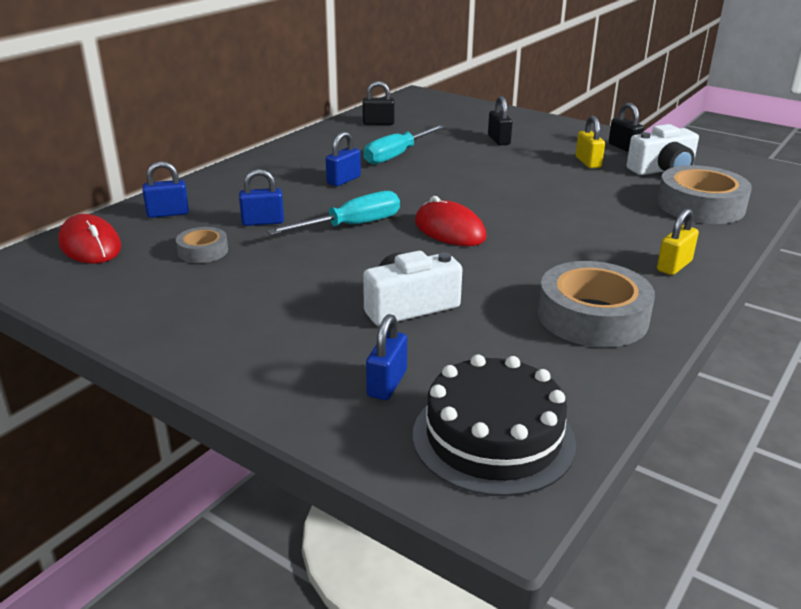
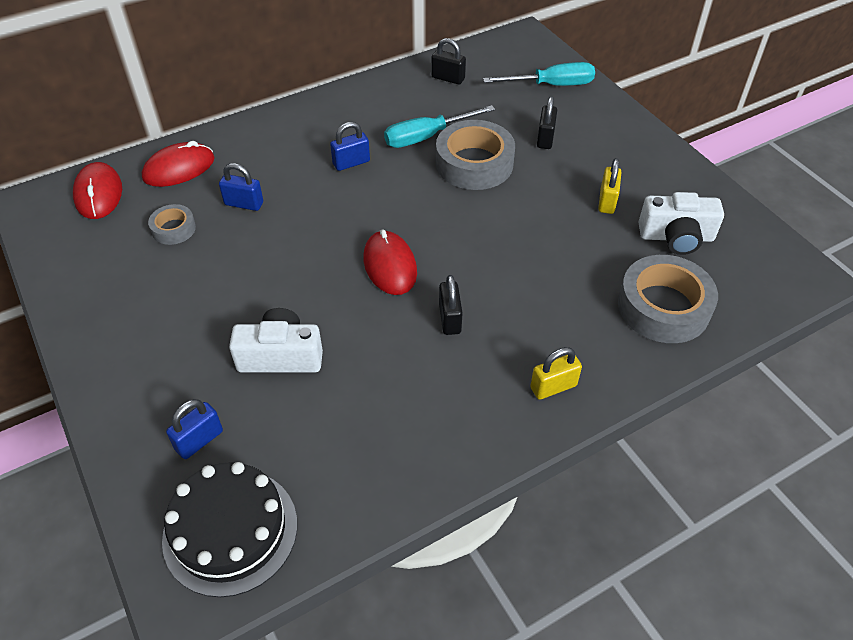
camera: 25 degrees right, 20 degrees up
(168, 213) = (179, 168): blue padlock -> red mouse
(351, 226) = (311, 232): turquoise screwdriver -> turquoise screwdriver (551, 85)
(592, 316) = (420, 426): grey tape -> grey tape (474, 163)
(623, 147) = (667, 187): black padlock -> black padlock (450, 319)

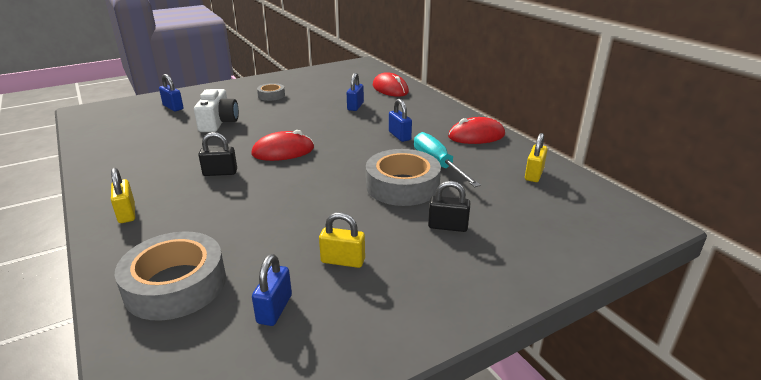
camera: 90 degrees right, 20 degrees down
(98, 194) = (367, 74): red mouse -> red mouse (476, 136)
(173, 229) = (335, 91): grey tape -> grey tape (271, 95)
(230, 531) = (111, 117): black cake -> none
(448, 78) = (534, 174): black padlock -> yellow padlock
(551, 85) = (552, 236): turquoise screwdriver -> none
(676, 237) = (274, 309): white camera -> blue padlock

